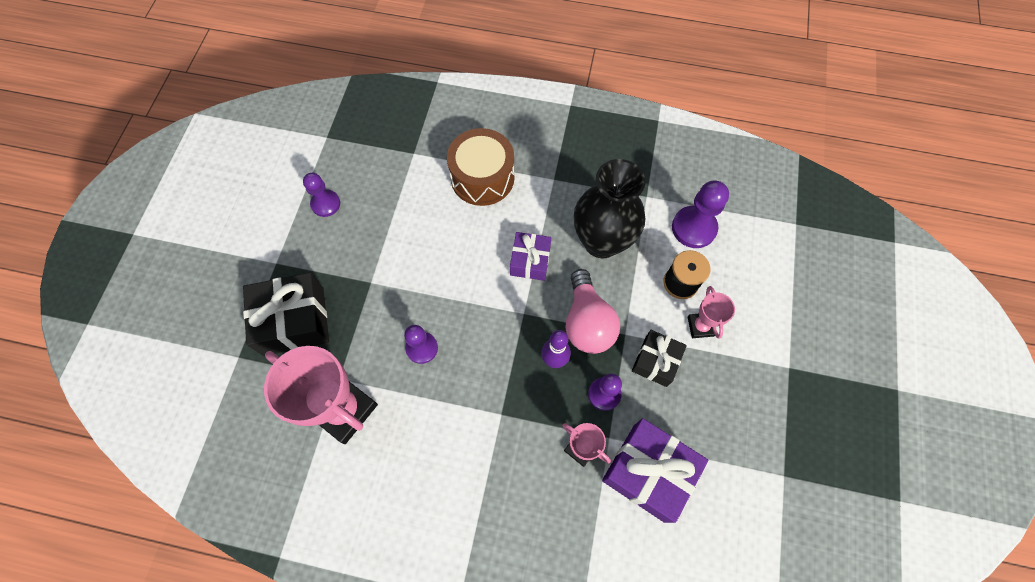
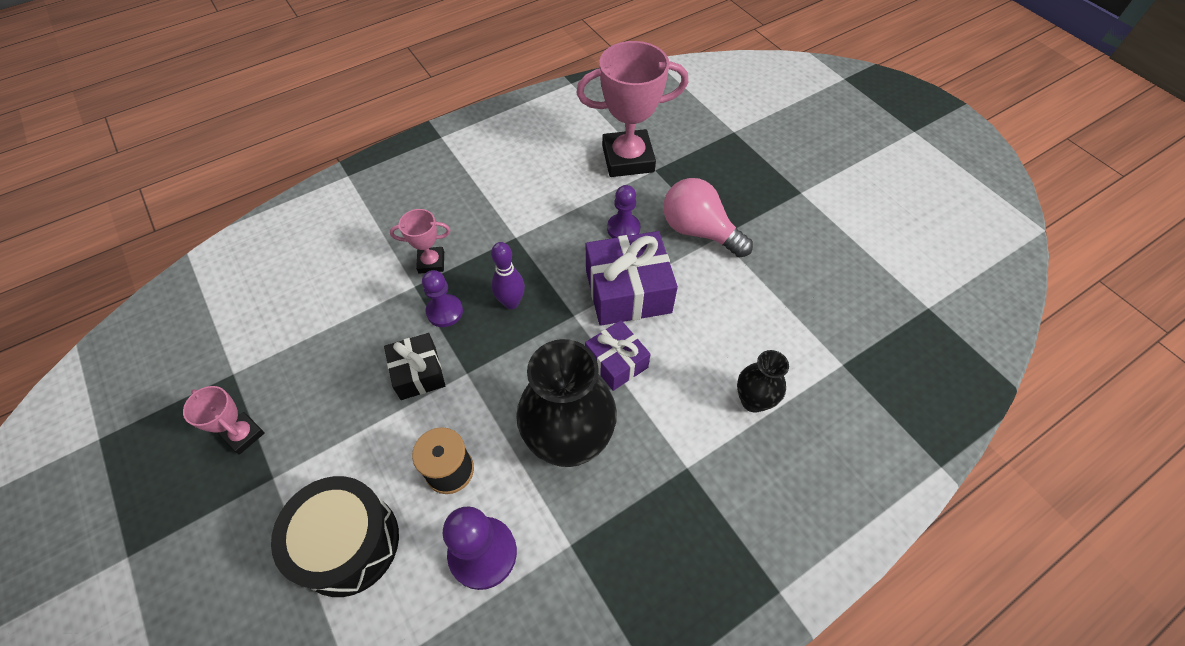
camera: 135 degrees right, 10 degrees down
(294, 321) = (732, 173): black gift -> none
(325, 204) = (837, 257): purple pawn -> none
(482, 177) = (753, 400): brown drum -> black vase
(587, 322) = (511, 354): pink light bulb -> pink light bulb (699, 231)
(648, 472) = (362, 288): purple gift -> purple gift (628, 291)
(700, 326) = (396, 442): pink trophy -> pink trophy (244, 434)
(763, 291) = (348, 543): none -> black drum

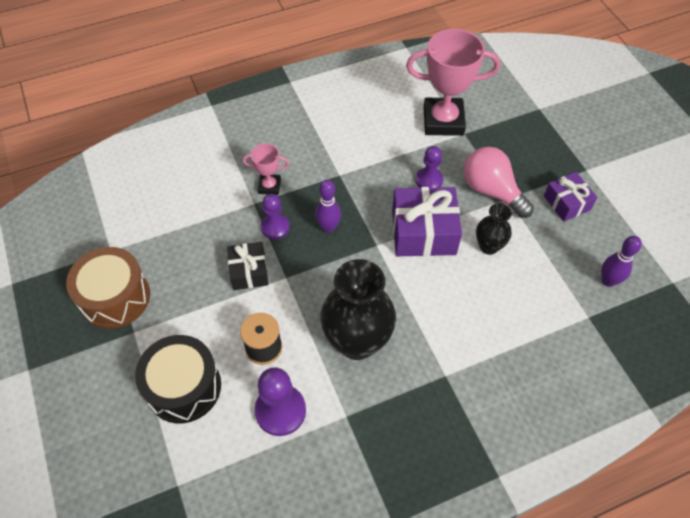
camera: 10 degrees right, 0 degrees up
(244, 434) = (115, 297): pink trophy -> brown drum
(616, 362) = (404, 287): purple gift -> purple gift (566, 203)
(753, 400) = (508, 333): black vase -> black vase (488, 246)
(855, 317) = (608, 281): none -> purple bowling pin

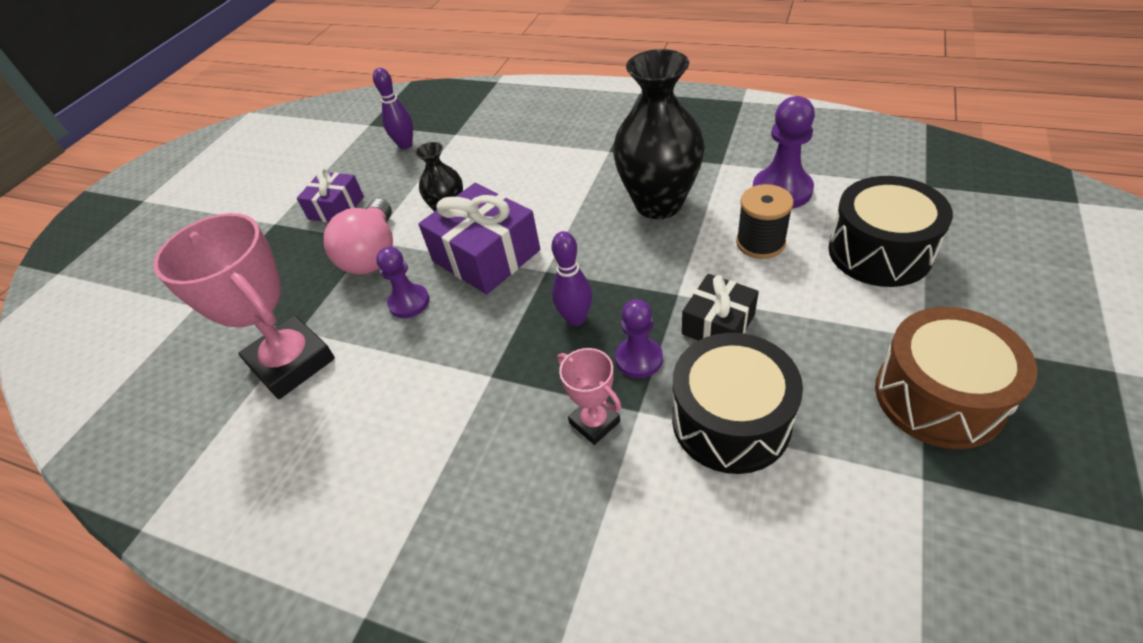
camera: 130 degrees left, 10 degrees down
(208, 225) = (730, 420): none -> black drum

